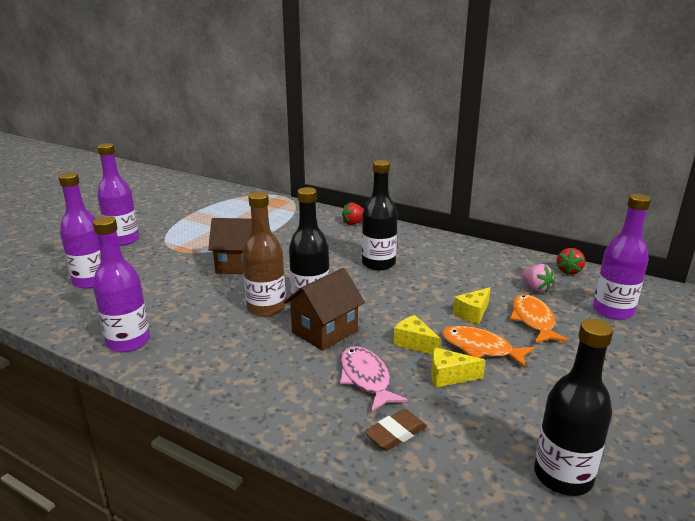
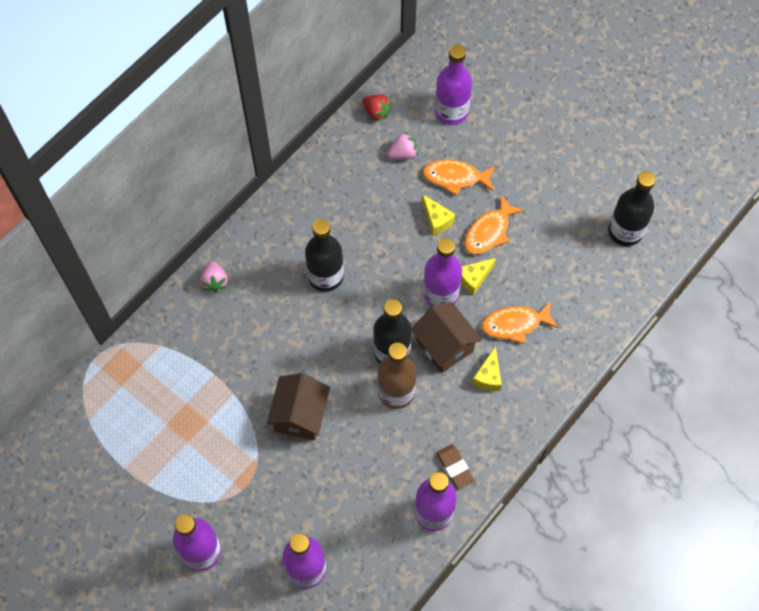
camera: 80 degrees left, 40 degrees up
(354, 223) = (215, 282): red strawberry -> pink strawberry
(366, 378) = (515, 324): pink fish -> orange fish
(385, 324) = (440, 294): none -> purple bottle
(395, 433) = (577, 317): brown eraser -> brown eraser (454, 467)
(449, 376) = (521, 265): yellow cheese -> yellow cheese (488, 376)

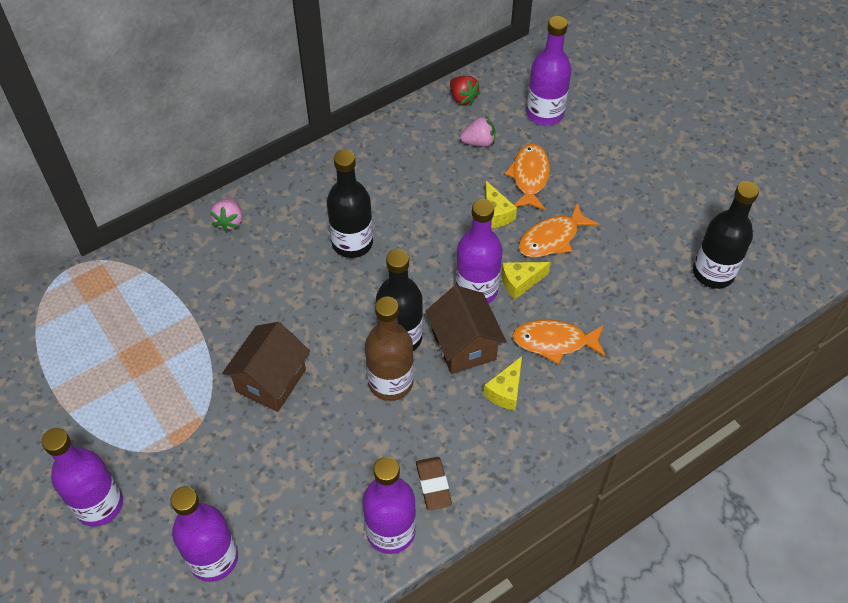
camera: 15 degrees right, 10 degrees down
(455, 177) = (529, 177): orange fish -> orange fish turned 75 degrees clockwise

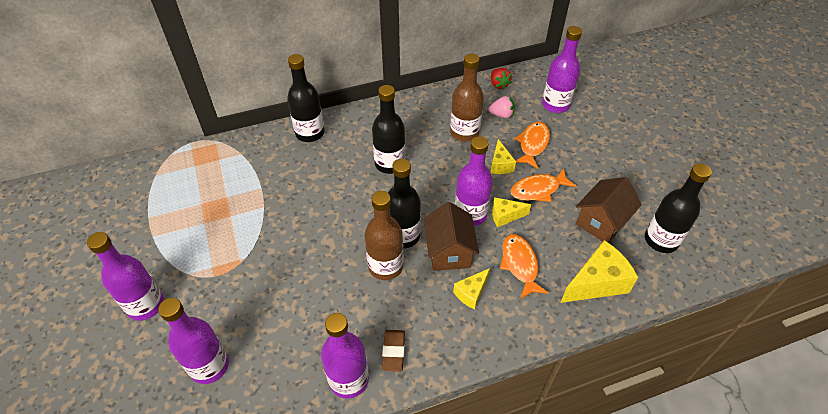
camera: 15 degrees right, 5 degrees down
(229, 221) = (310, 133): pink strawberry -> black bottle
(271, 380) = (299, 245): brown house -> brown house (601, 222)
(437, 178) = (464, 132): none -> brown bottle
(554, 342) = (520, 264): orange fish -> orange fish turned 60 degrees clockwise
(650, 344) = (596, 283): none -> yellow cheese

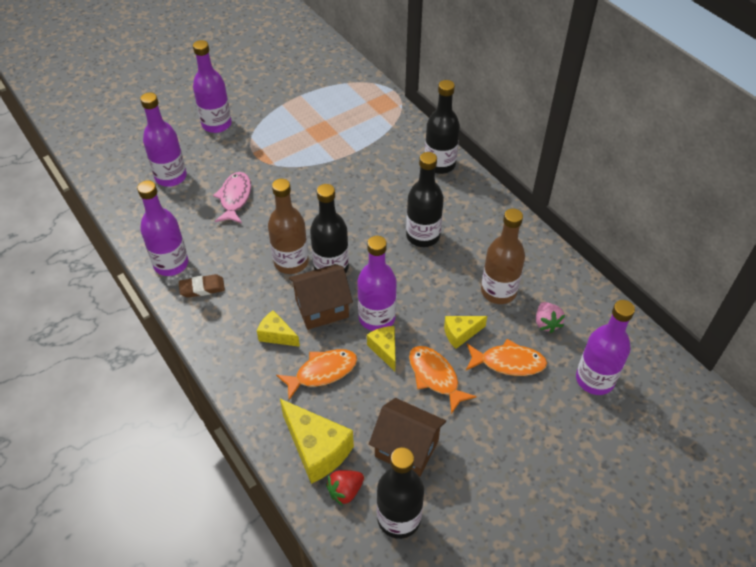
camera: 75 degrees right, 0 degrees up
(276, 303) = (235, 198): none -> pink fish
(498, 84) = (602, 312): red strawberry -> red strawberry (345, 491)

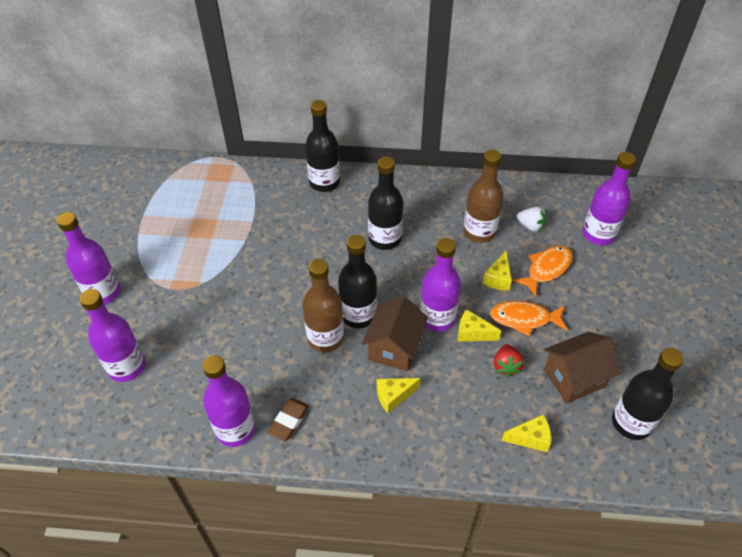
camera: 50 degrees left, 0 degrees up
(235, 198) = (210, 333): pink fish -> none
(316, 449) = (530, 438): yellow cheese -> yellow cheese, size x0.57
(322, 372) = (459, 388): orange fish -> none
(345, 491) = (583, 443): red strawberry -> red strawberry (506, 366)
(546, 323) = (530, 226): pink strawberry -> white strawberry

